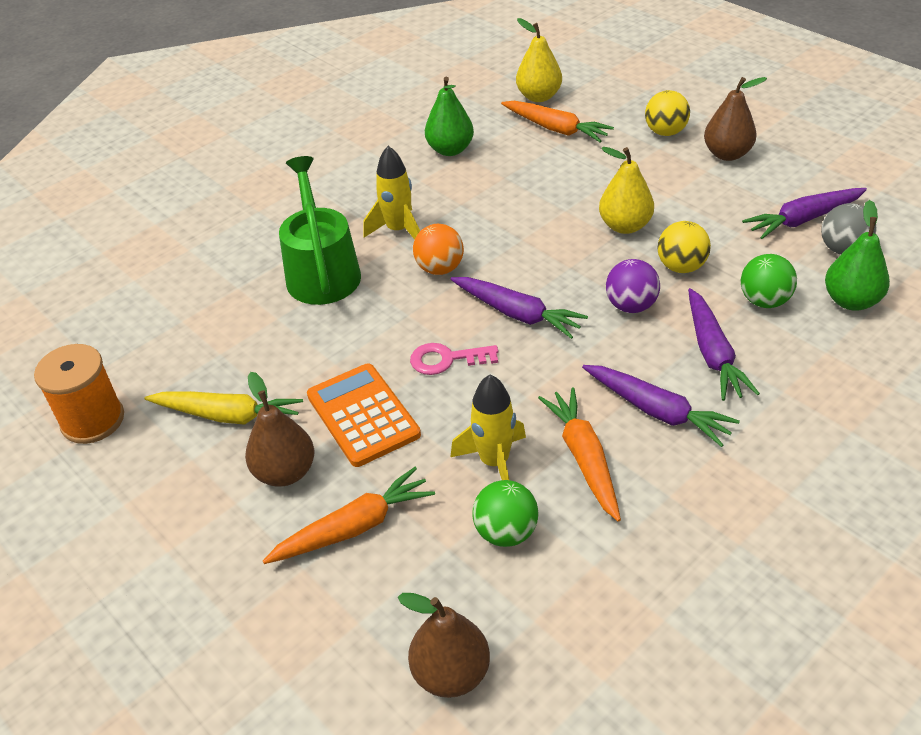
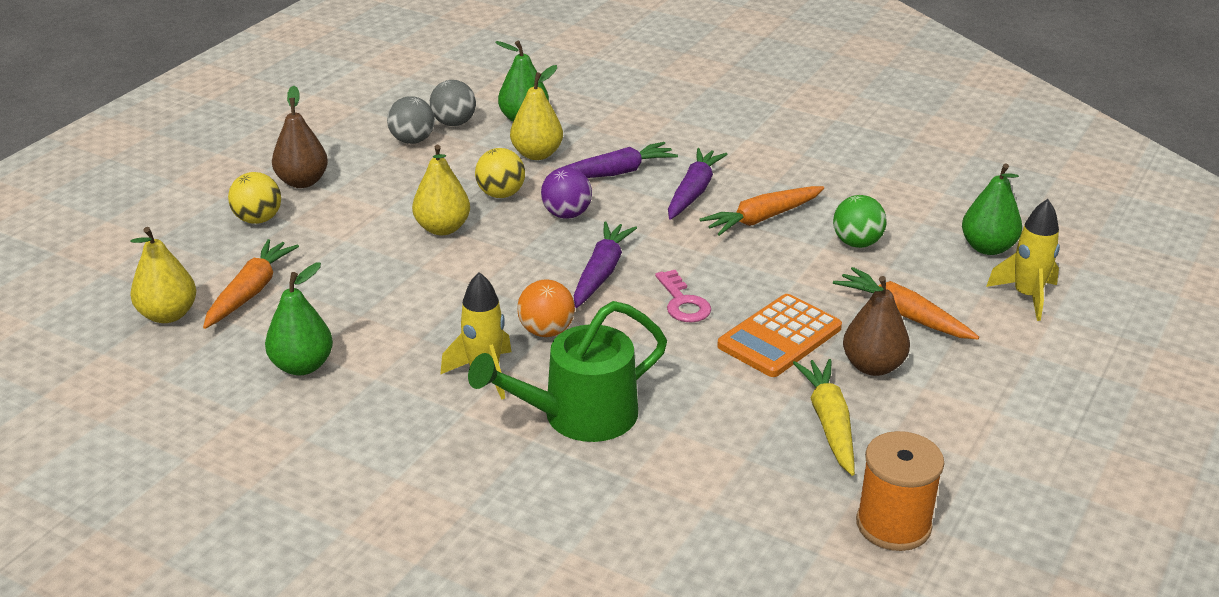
camera: 110 degrees left, 10 degrees down
(451, 673) = (987, 248): brown pear -> green pear
(494, 462) = (791, 258): yellow rocket -> yellow rocket (1027, 296)
(764, 301) = (537, 154): green ball -> yellow pear
(804, 219) = (412, 140): purple carrot -> grey ball

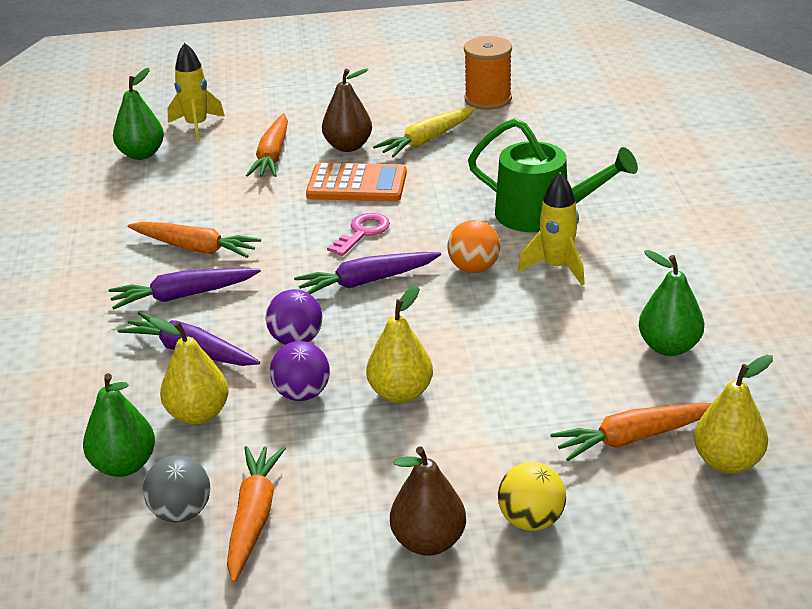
camera: 125 degrees left, 0 degrees up
(412, 140) = (253, 519): grey ball -> orange carrot
(501, 194) = (302, 394): yellow ball -> purple ball
(857, 243) = (190, 199): green ball -> none

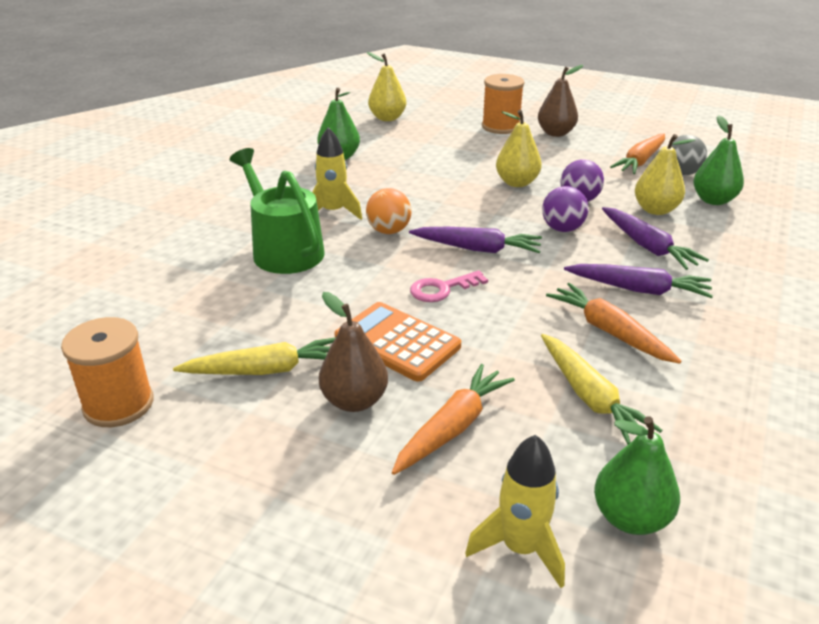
camera: 150 degrees left, 0 degrees up
(191, 200) = (589, 396): none -> yellow carrot
(531, 520) = (501, 127): yellow ball -> orange spool
(634, 438) = (415, 134): orange carrot -> none

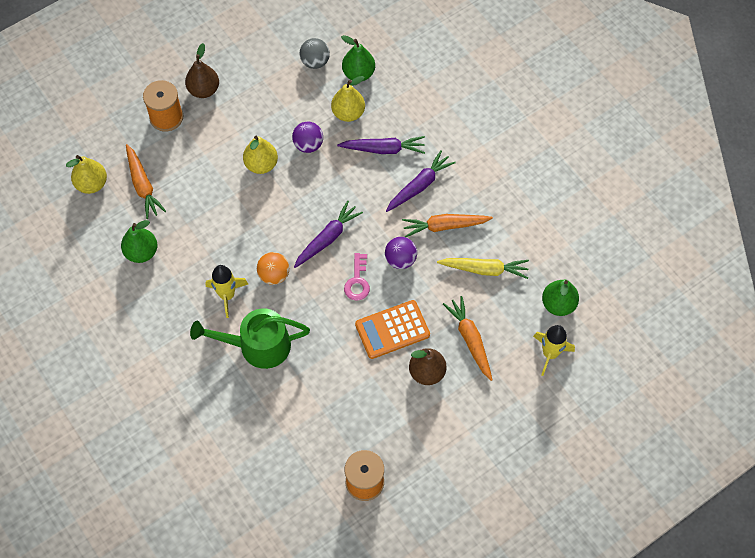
camera: 60 degrees left, 30 degrees up
(264, 370) = (377, 403): yellow carrot -> none
(562, 229) = (335, 178): purple ball -> purple ball (400, 259)
(640, 161) = (282, 71): orange carrot -> orange carrot (143, 185)

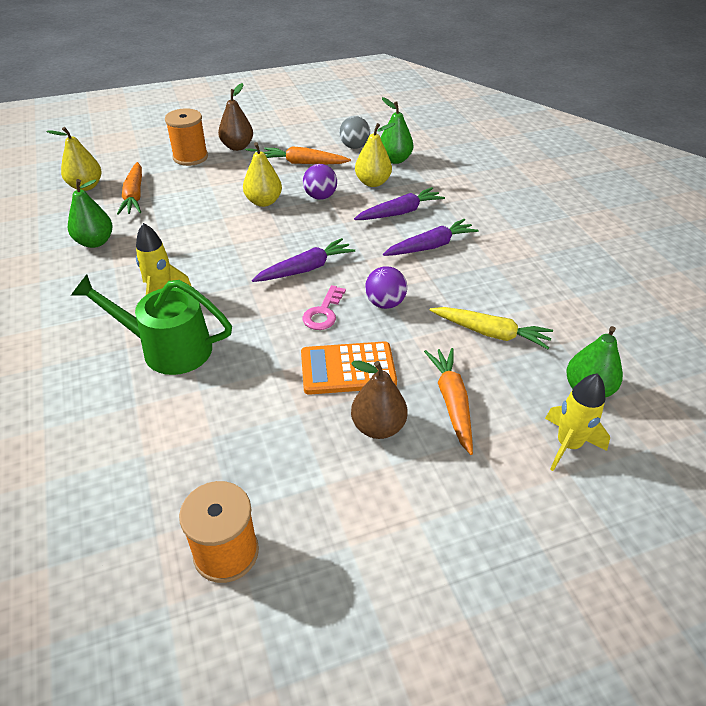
camera: 15 degrees right, 20 degrees down
(274, 275) = (227, 288): orange ball -> none
(383, 149) = (399, 212): purple carrot -> purple carrot turned 45 degrees counterclockwise
(445, 226) = (450, 284): orange carrot -> orange carrot (304, 163)

